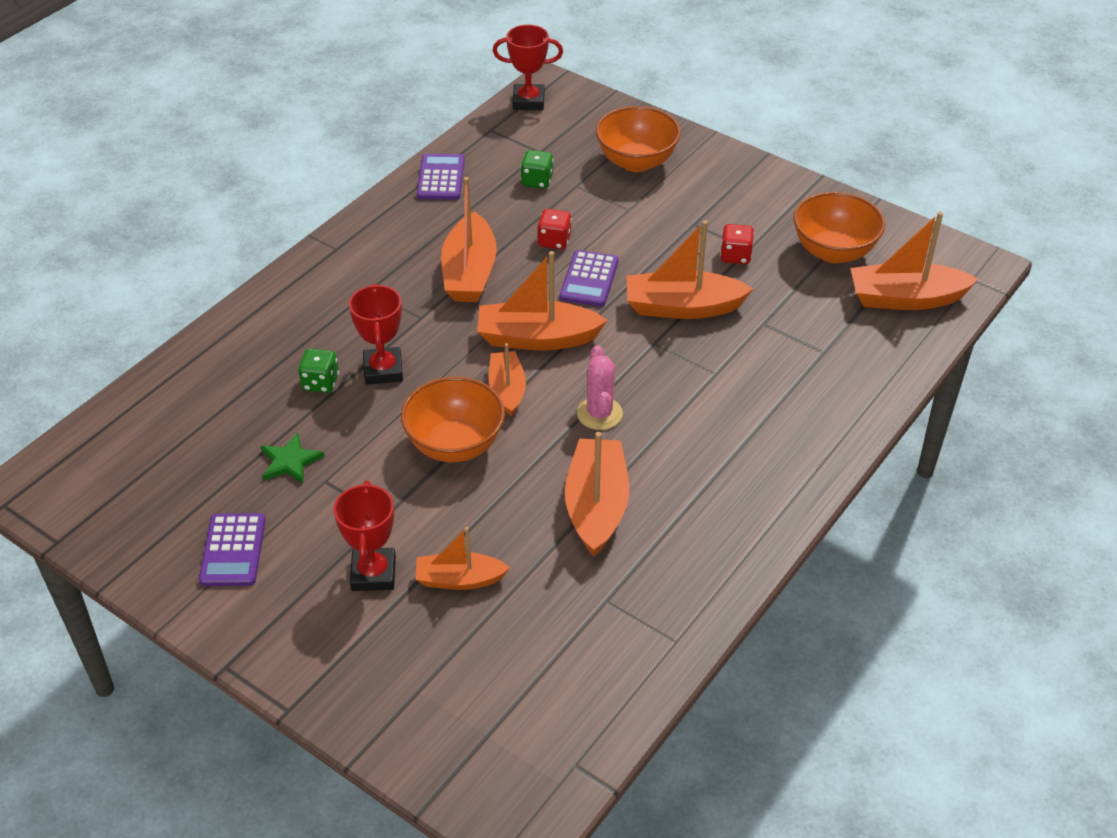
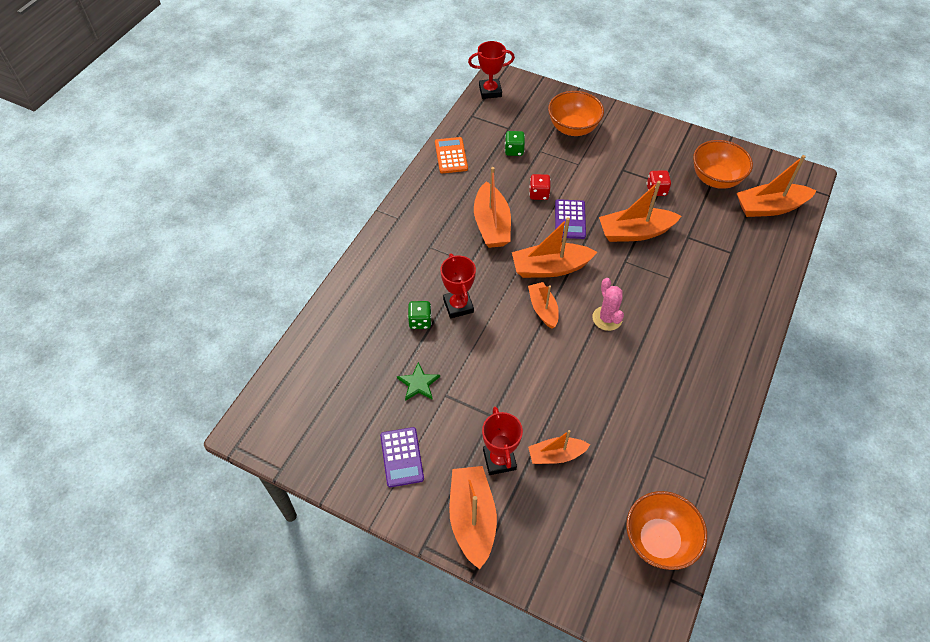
camera: 10 degrees left, 10 degrees up
(440, 178) = (451, 156): purple calculator -> orange calculator
(455, 445) = (522, 355): orange bowl -> orange bowl (659, 540)
(596, 506) = (626, 387): orange boat -> orange boat (472, 519)

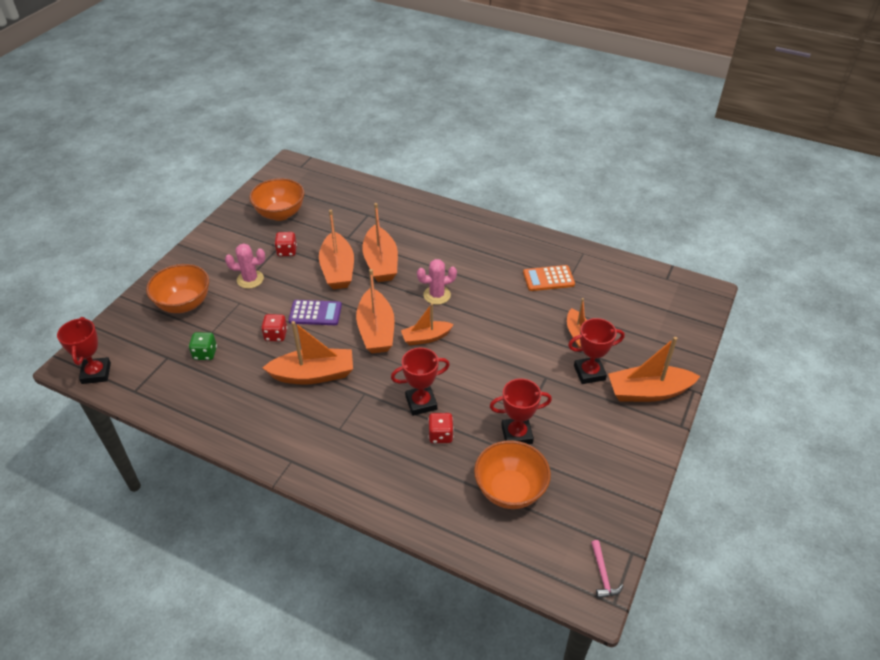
camera: 90 degrees left, 10 degrees down
(263, 441) = (602, 574): none -> pink hammer
(402, 457) = (599, 445): purple calculator -> none
(418, 383) = (516, 434): green star -> red trophy
(420, 321) = (440, 435): green dice -> red dice
(451, 156) = (198, 411): orange calculator -> orange calculator (548, 279)
(611, 168) = (250, 279): none -> pink cactus
(659, 540) = (638, 282): orange bowl -> orange bowl (510, 490)
(770, 207) = (320, 188): orange boat -> orange boat (381, 263)

